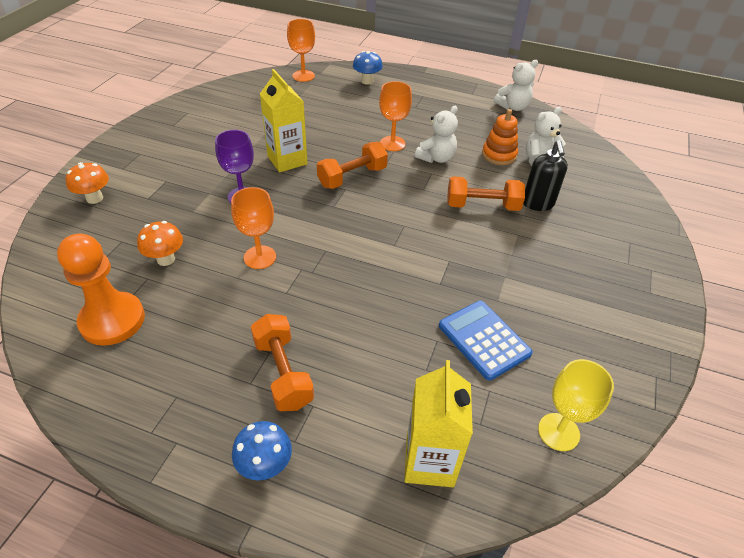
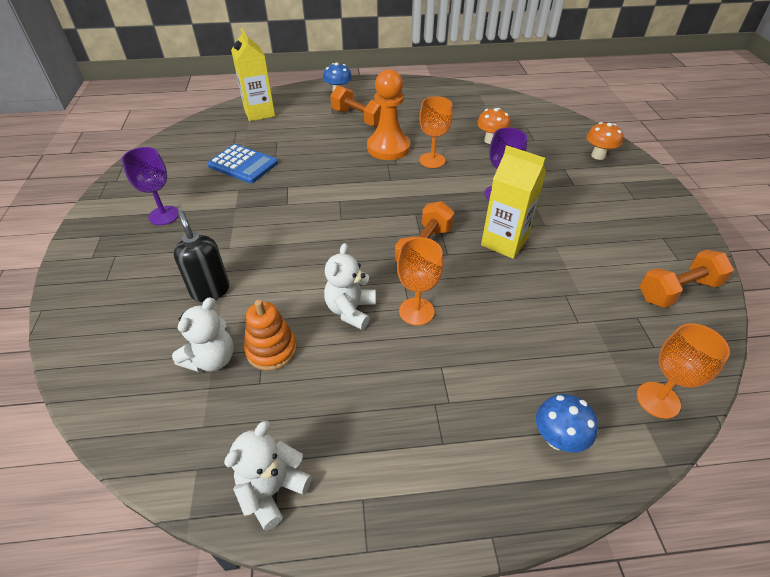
camera: 155 degrees right, 0 degrees up
(112, 320) = (475, 109): orange pawn -> orange pawn (388, 148)
(482, 206) = (273, 265): orange dumbbell -> orange dumbbell (678, 291)
(558, 432) = (188, 139): yellow goblet -> none
(584, 294) = (164, 215): none -> purple goblet

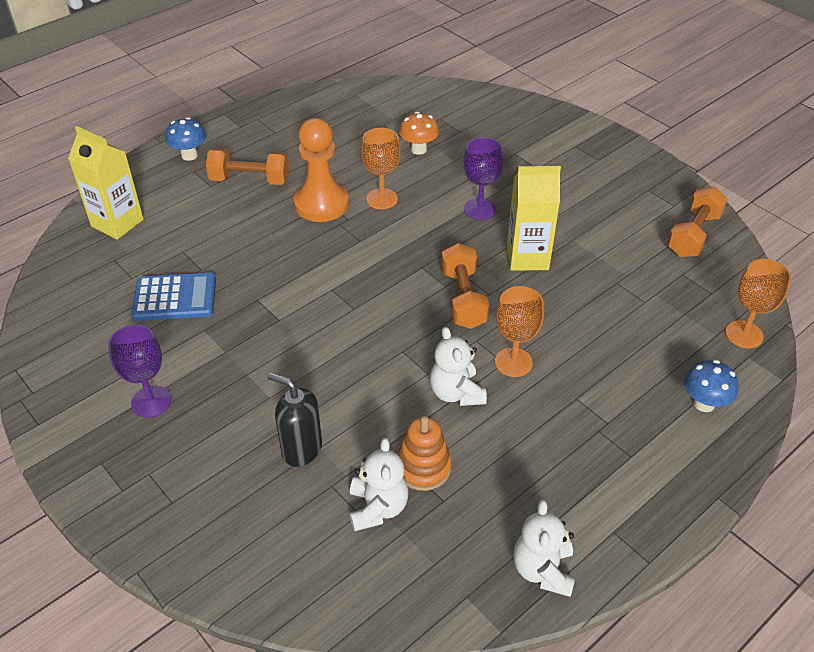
camera: 35 degrees left, 0 degrees up
(598, 155) = (532, 125): orange mushroom -> none

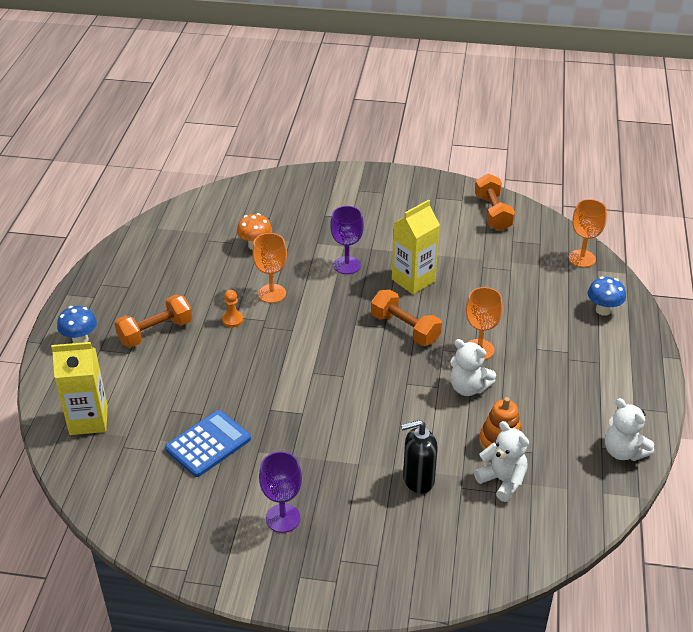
camera: 40 degrees left, 5 degrees down
(321, 204) = (232, 320): orange pawn -> orange pawn, size x0.43

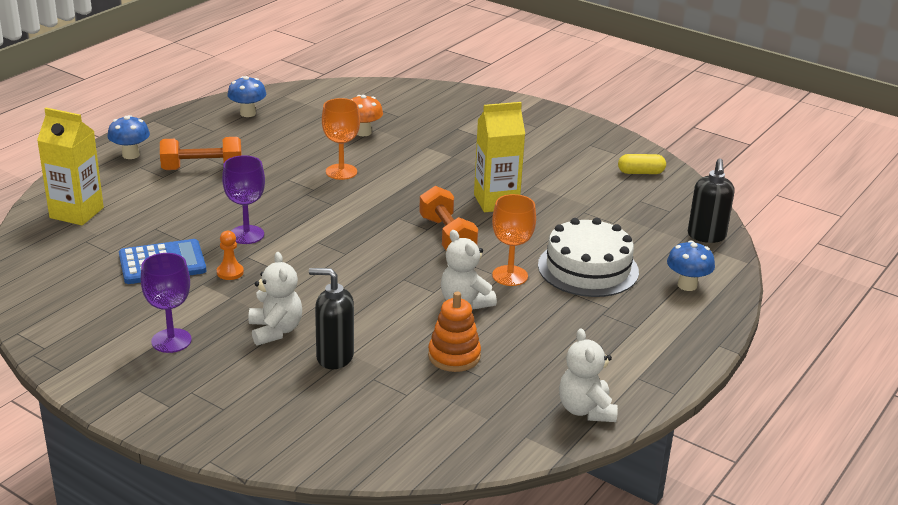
camera: 25 degrees right, 10 degrees down
(142, 258) = (248, 113): none -> blue mushroom
(232, 320) = (282, 180): orange pawn -> orange pawn (230, 272)
(347, 265) = (439, 171): purple goblet -> purple goblet (246, 235)
(493, 213) = (640, 172): orange dumbbell -> yellow capsule
(502, 481) = (422, 388): white teddy bear -> white teddy bear (275, 331)
(527, 321) = (588, 268): none -> white cake
(582, 258) = (706, 236): orange goblet -> black soap dispenser

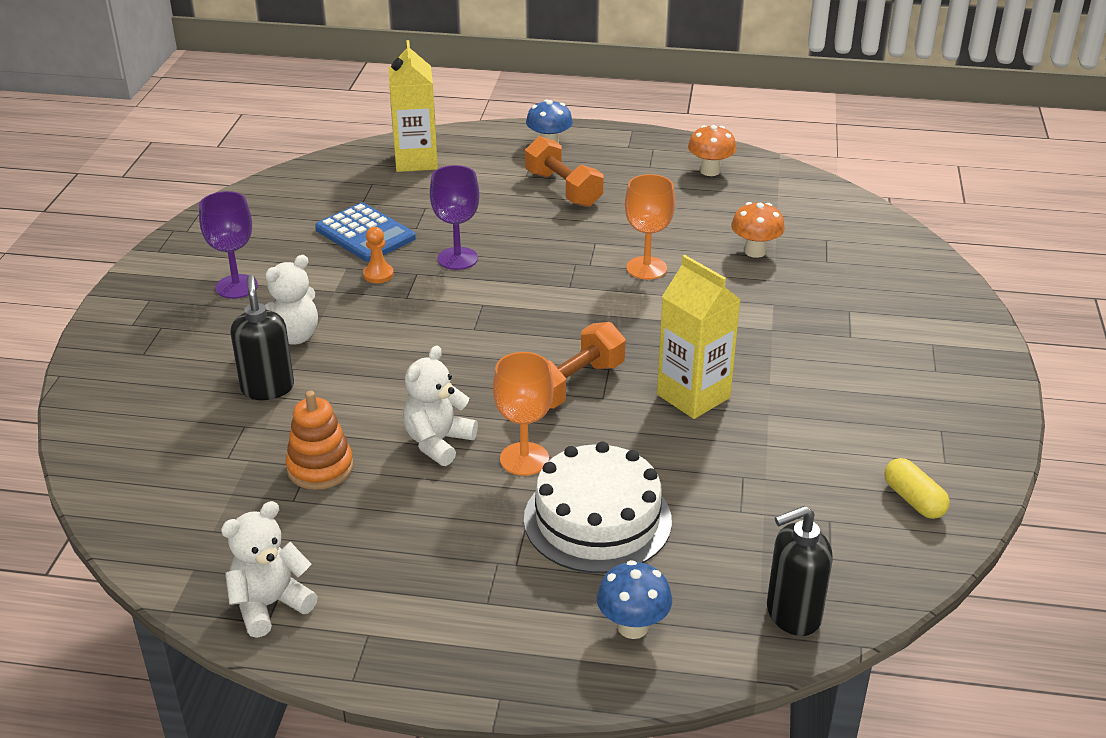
camera: 65 degrees right, 5 degrees up
(248, 113) = (710, 171): blue mushroom -> orange mushroom

